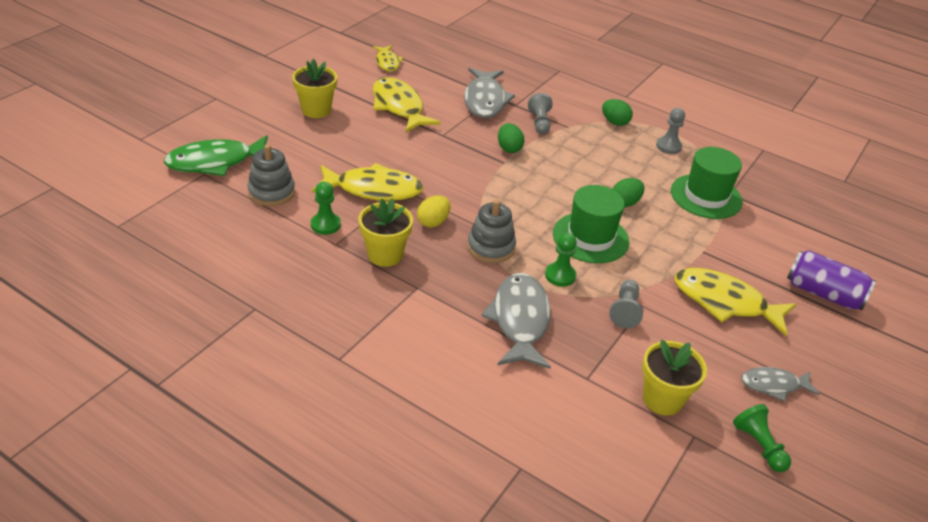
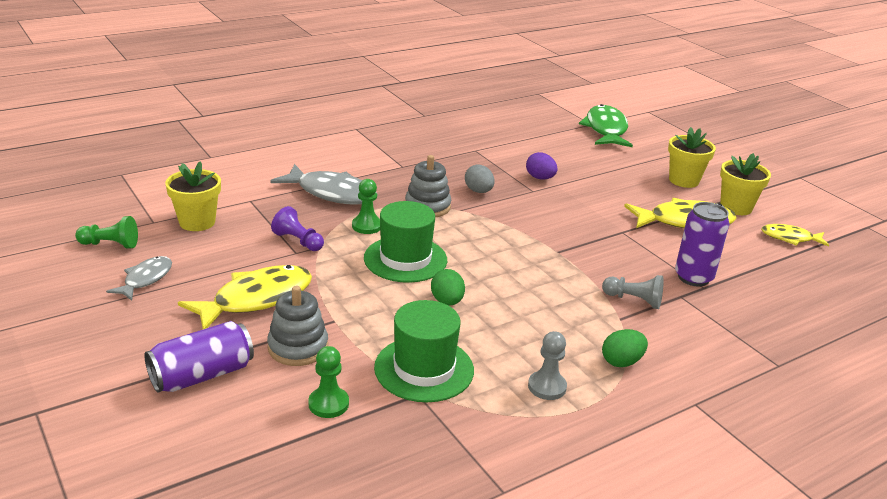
camera: 115 degrees right, 10 degrees down
(271, 192) = (555, 141): grey stacking toy -> grey stacking toy (298, 347)
(325, 225) = (501, 151): green pawn -> green pawn (328, 404)
(373, 189) = (540, 178): yellow fish -> purple egg
(385, 254) = (449, 163): yellow flower pot -> yellow flower pot (736, 207)
(433, 222) = (478, 191): yellow egg -> grey egg
(485, 100) = (693, 277): grey fish -> purple can
(509, 148) = (583, 262): green egg -> none
(625, 311) = (298, 241): grey pawn -> purple pawn

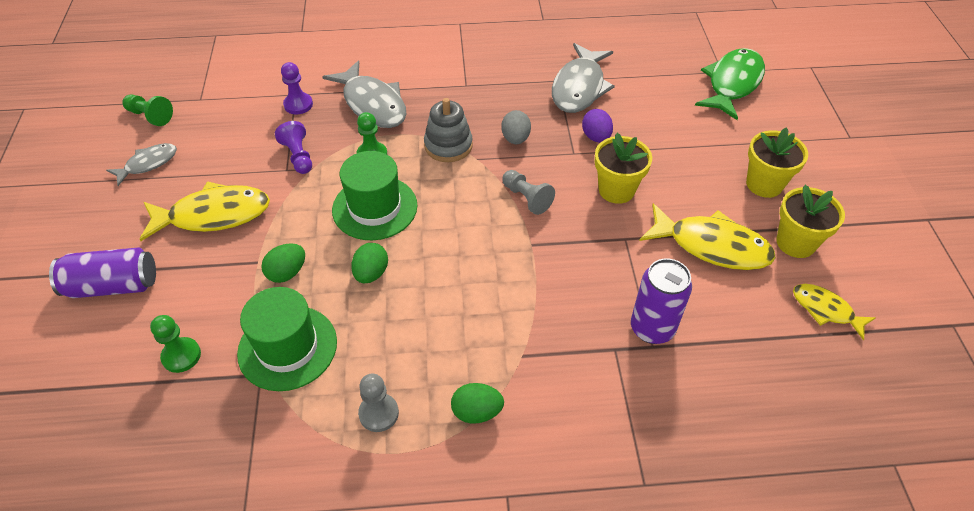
camera: 30 degrees right, 20 degrees up
(197, 222) = (233, 109): yellow flower pot -> yellow flower pot (616, 190)
(261, 207) = (298, 105): none -> purple pawn
(298, 347) = (205, 282): grey stacking toy -> none
(371, 320) = (287, 273): none -> green egg
(497, 151) = (579, 87): none -> grey fish
(634, 300) = (558, 336): grey pawn -> grey pawn (526, 198)

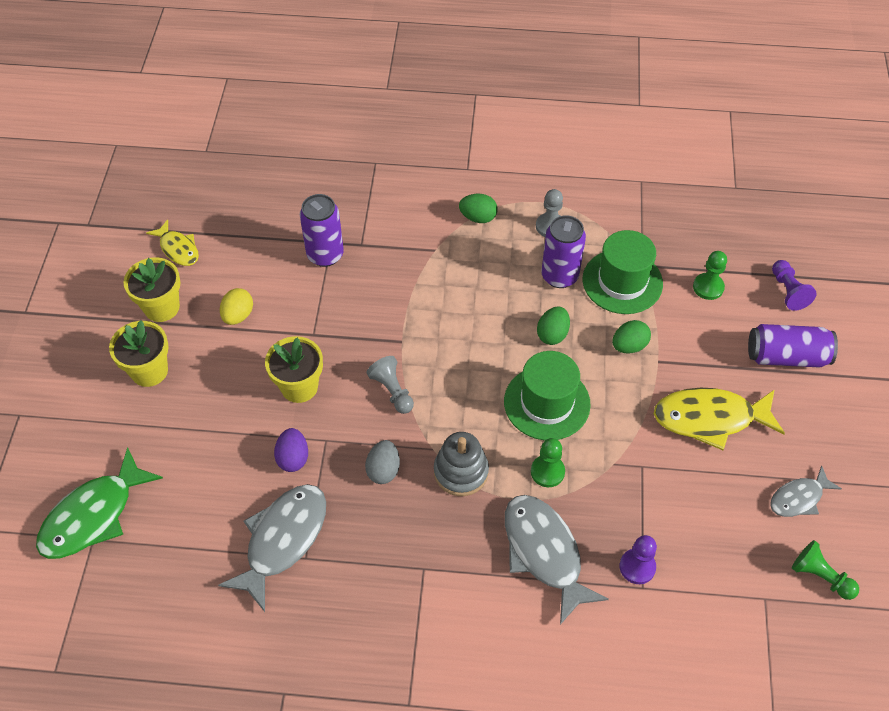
camera: 170 degrees left, 5 degrees up
(298, 156) = (630, 482): purple pawn -> purple pawn (788, 291)
(364, 343) = (559, 276): none -> purple can
(712, 246) = (238, 315): yellow fish -> yellow egg

